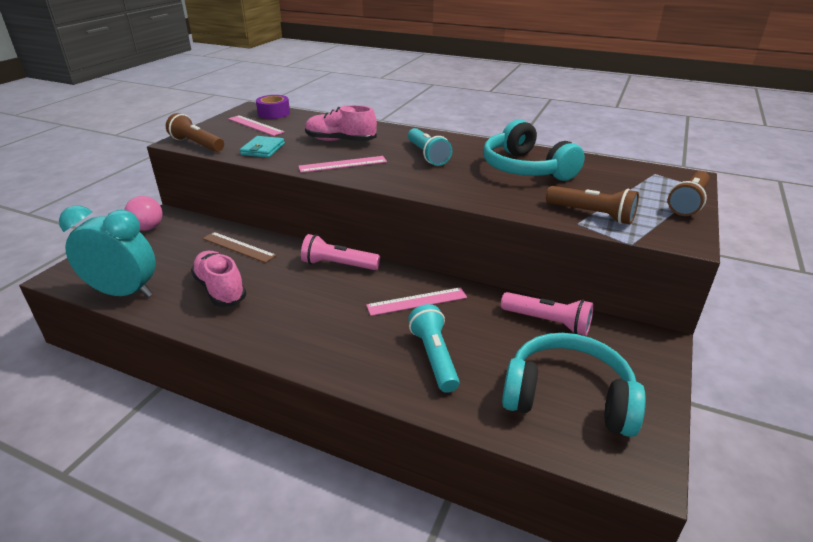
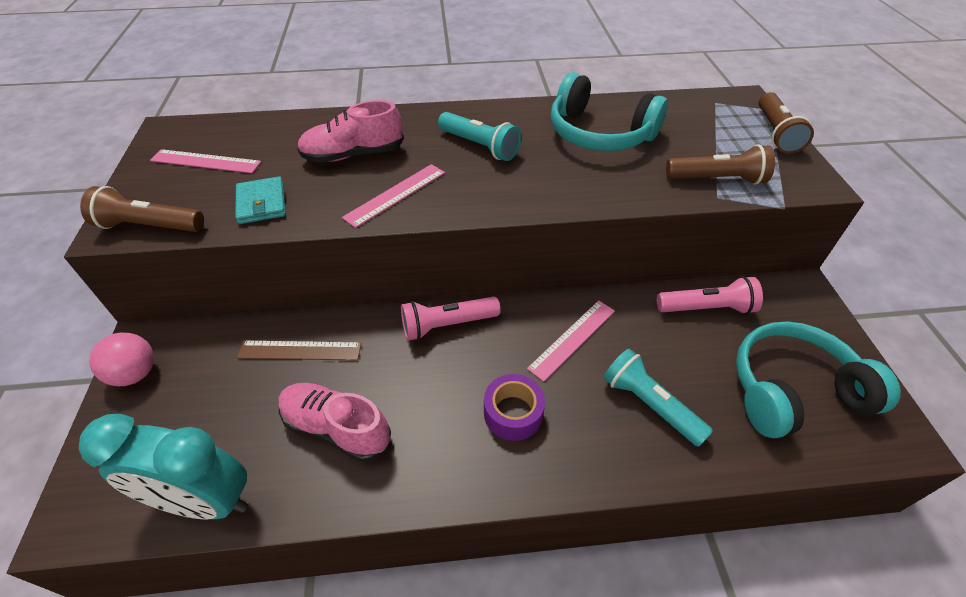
camera: 30 degrees left, 15 degrees up
(124, 293) = (204, 500): turquoise clock -> turquoise clock turned 150 degrees counterclockwise
(274, 113) = (211, 131): purple tape -> purple tape (513, 413)

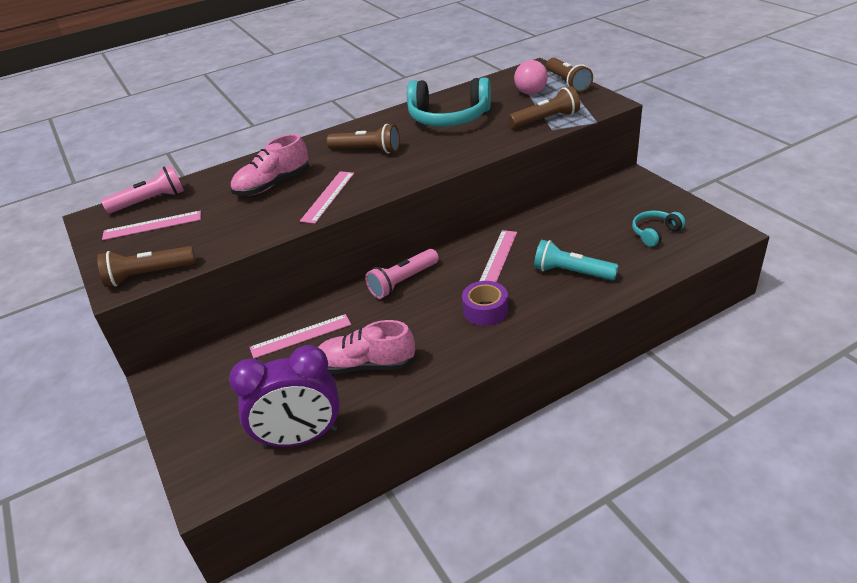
camera: 20 degrees left, 10 degrees down
(135, 373) = (175, 398): pink ball -> pink ball (530, 93)
(204, 500) = (300, 438): turquoise clock -> purple clock
(261, 203) = (227, 234): turquoise wallet -> none
(300, 350) = (300, 336): brown ruler -> pink ruler
(479, 146) = (367, 150): turquoise flashlight -> brown flashlight
(706, 308) = (577, 209): pink flashlight -> pink flashlight (150, 201)
(793, 391) = (655, 233): turquoise headphones -> turquoise headphones, size x0.51

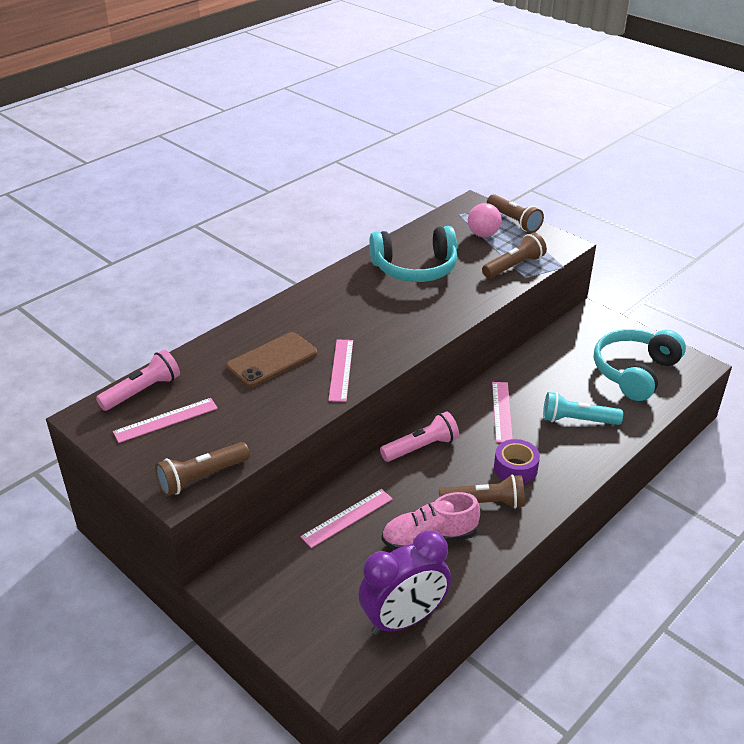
camera: 20 degrees left, 0 degrees up
(273, 184) = (272, 360): pink shoe -> brown phone
(367, 150) = (350, 312): brown flashlight -> brown flashlight (484, 503)
(403, 282) = (421, 447): pink flashlight -> pink flashlight turned 150 degrees counterclockwise
(655, 233) = (634, 372): turquoise headphones -> turquoise headphones, size x1.96

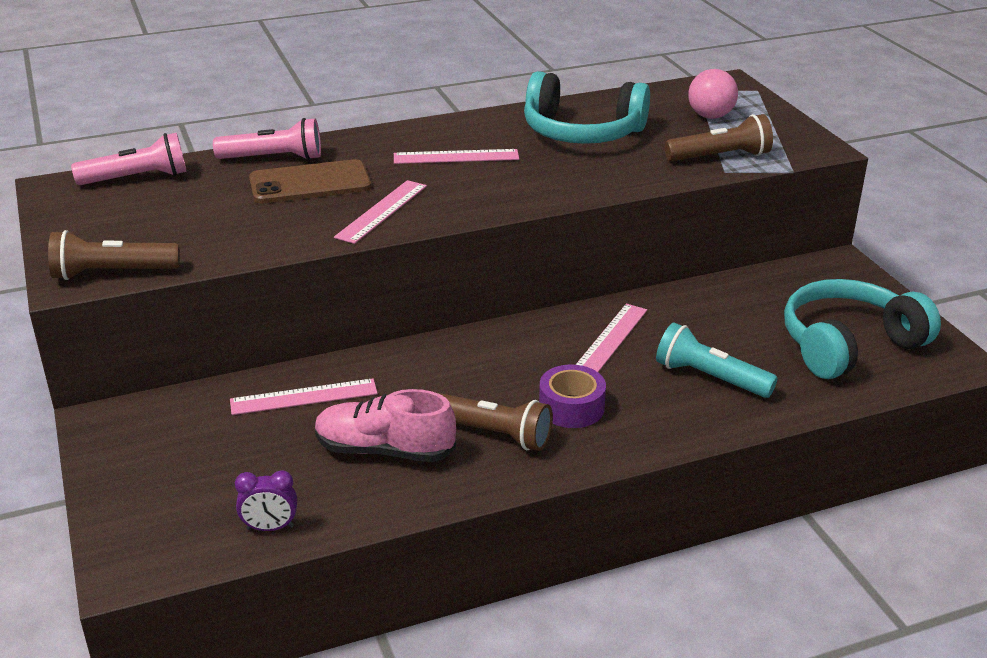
camera: 25 degrees right, 5 degrees down
(166, 420) = (133, 210): pink ruler -> pink ruler (456, 157)
(404, 619) = (270, 527): purple clock -> purple clock, size x0.44
(421, 447) = (465, 349): pink flashlight -> pink flashlight (273, 158)
(513, 221) = (768, 110): brown flashlight -> none

